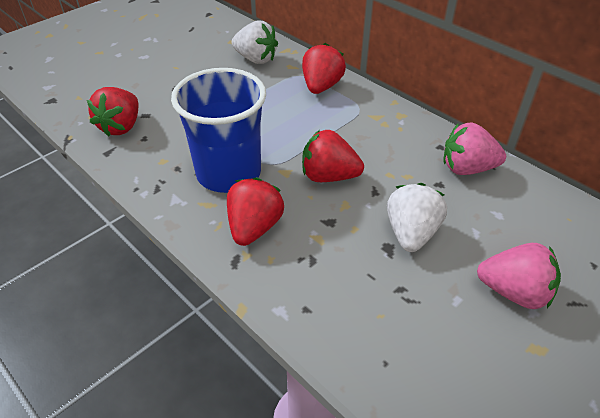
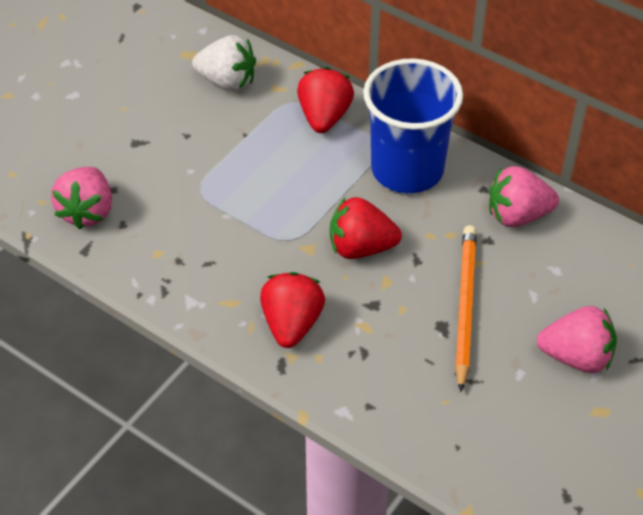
camera: 10 degrees left, 5 degrees up
(121, 127) = (87, 212): red strawberry -> pink strawberry
(228, 173) = (242, 259): blue cup -> blue cup (407, 169)
(411, 233) = (464, 306): white strawberry -> orange pencil

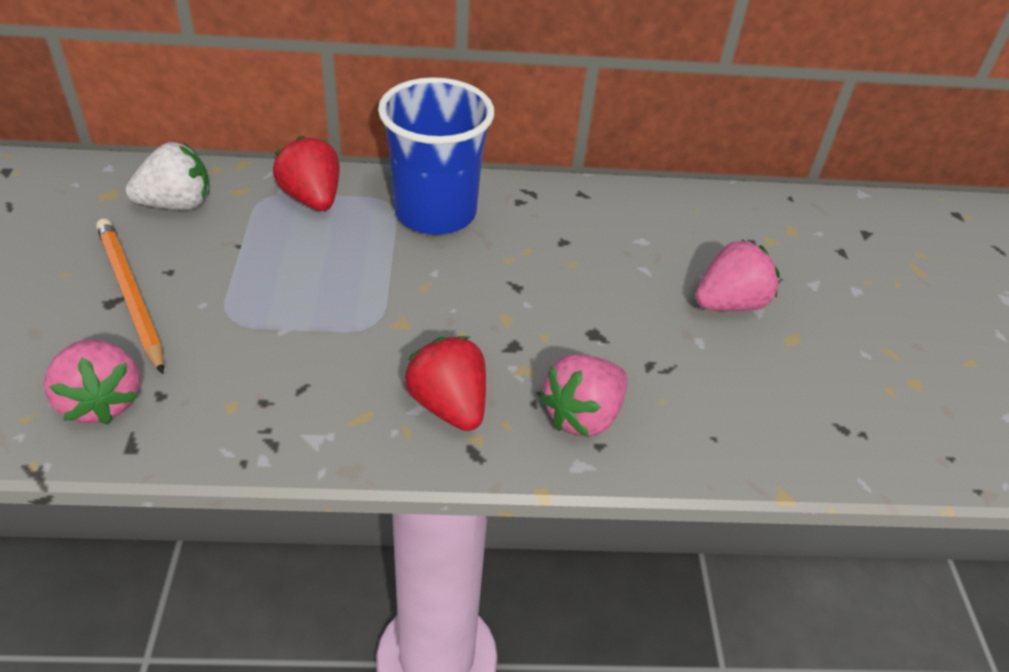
camera: 40 degrees left, 5 degrees down
(361, 247) = (453, 299): red strawberry -> none
(464, 306) = (598, 306): orange pencil -> orange pencil (130, 295)
(517, 215) = (568, 210): pink strawberry -> pink strawberry (583, 415)

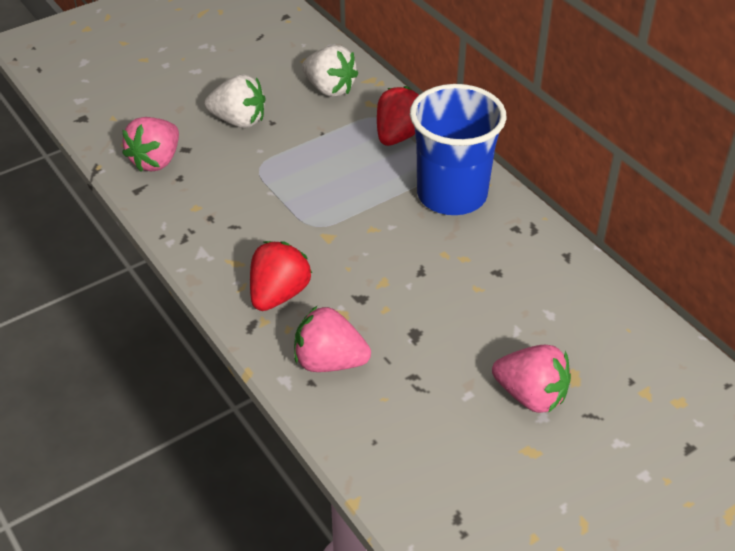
camera: 60 degrees right, 0 degrees up
(130, 295) = (239, 121): orange pencil -> white strawberry

